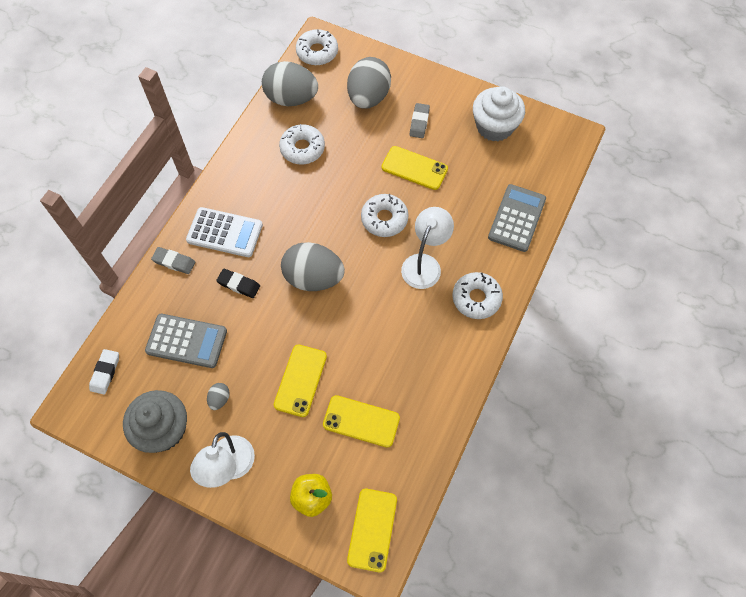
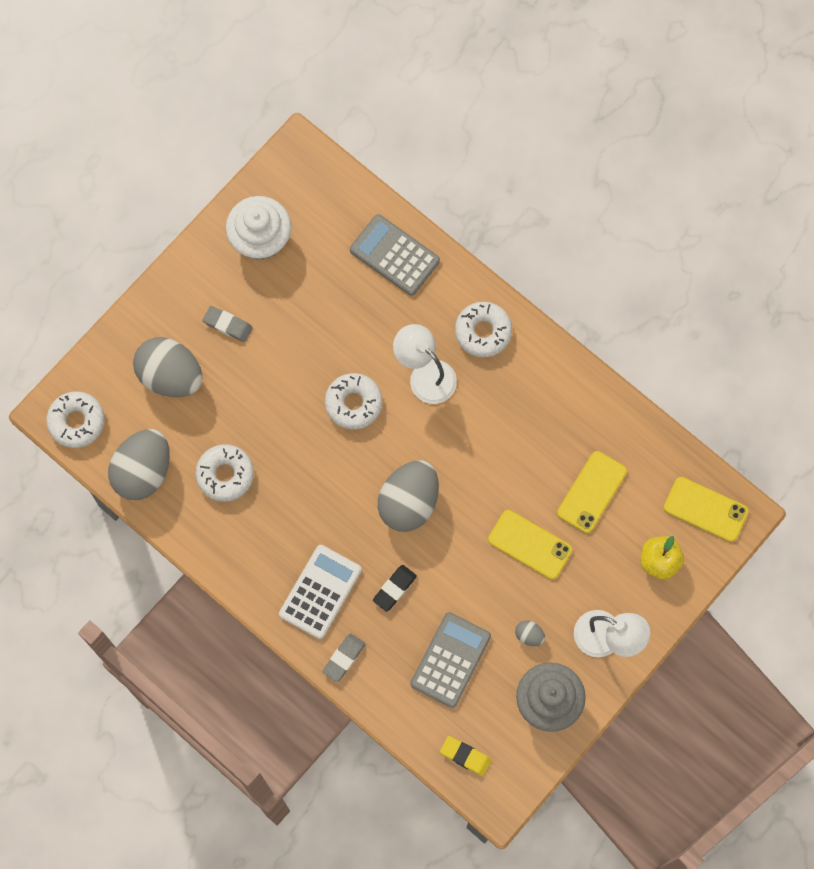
camera: 75 degrees left, 10 degrees up
(105, 372) = (465, 756): white eraser -> yellow eraser
(414, 168) = (293, 349): yellow phone -> none

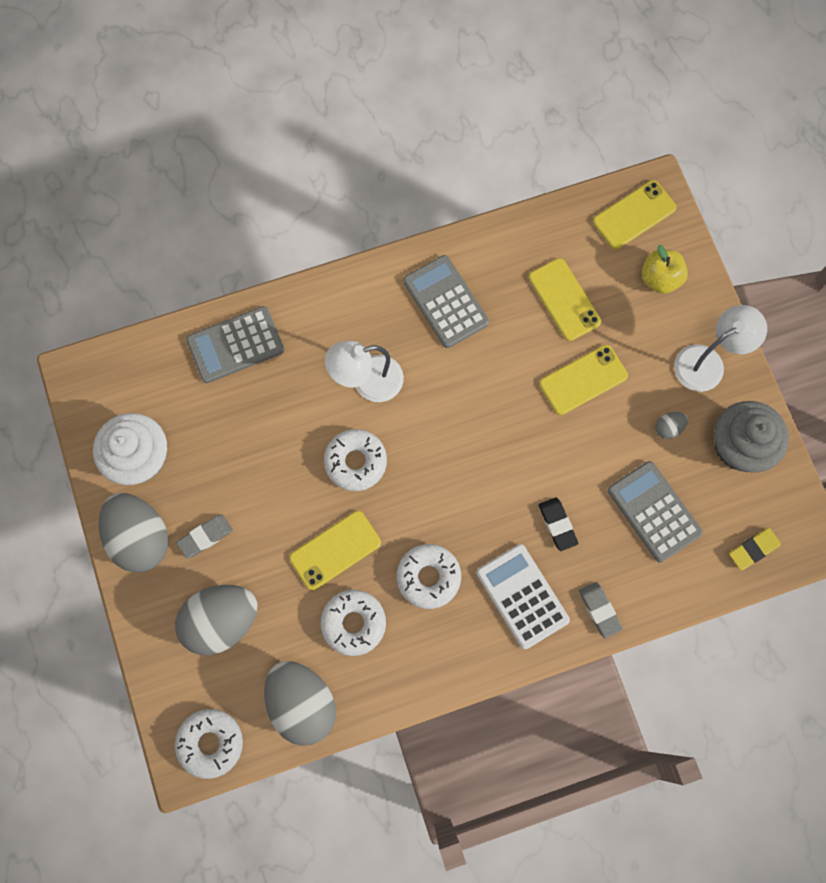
camera: 60 degrees left, 0 degrees up
(274, 428) = (335, 550): none -> yellow phone
(409, 502) = (481, 465): grey egg -> grey egg (140, 538)
(483, 332) = (358, 308): white donut -> white donut (428, 577)
(531, 398) = (446, 302): none -> grey calculator

